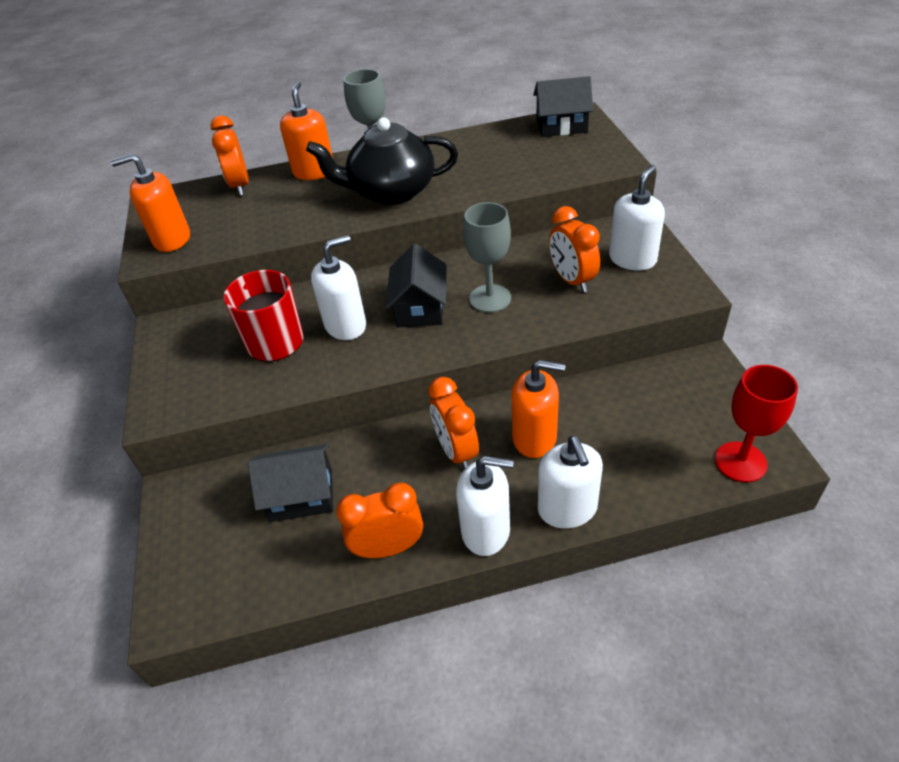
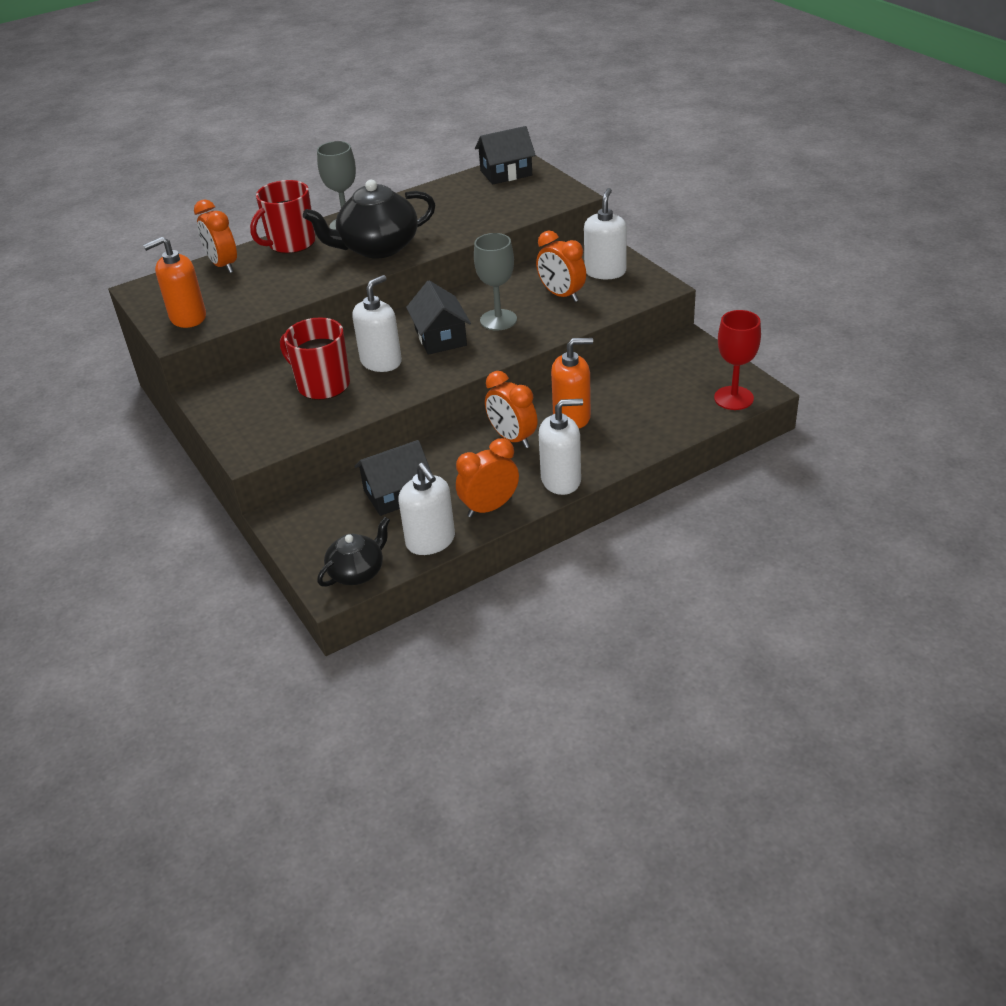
camera: 20 degrees left, 5 degrees down
(205, 599) = (357, 572): none -> black teapot
(314, 172) = (291, 243): orange soap dispenser -> red mug
(567, 509) = (617, 454): white soap dispenser -> white soap dispenser (430, 541)

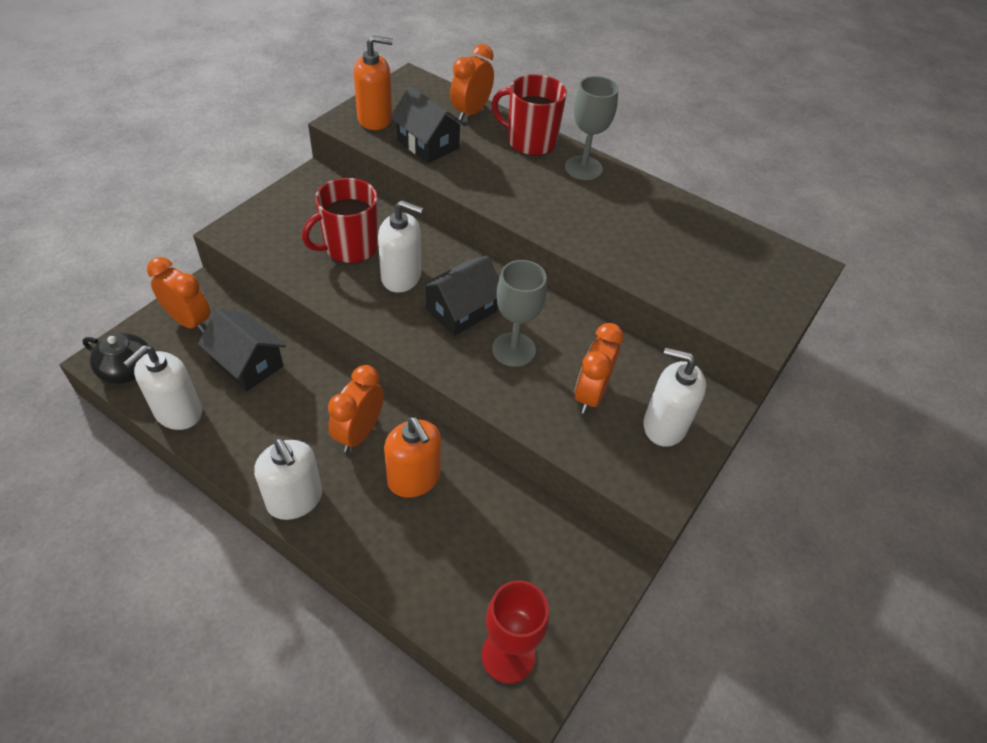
camera: 60 degrees right, 10 degrees up
(188, 317) = (375, 119): orange soap dispenser -> orange soap dispenser turned 135 degrees clockwise
(322, 385) = (350, 247): red mug -> red mug turned 135 degrees counterclockwise
(378, 248) = (551, 202): black teapot -> none
(489, 507) = (237, 446): orange clock -> orange clock (189, 321)
(506, 173) = (773, 260): black house -> black house (428, 144)
(605, 272) = (664, 425): white soap dispenser -> white soap dispenser turned 150 degrees counterclockwise

